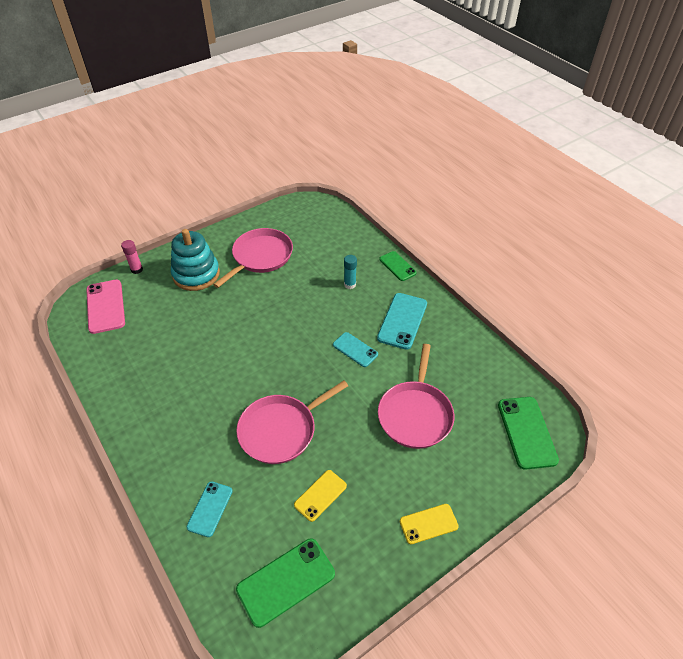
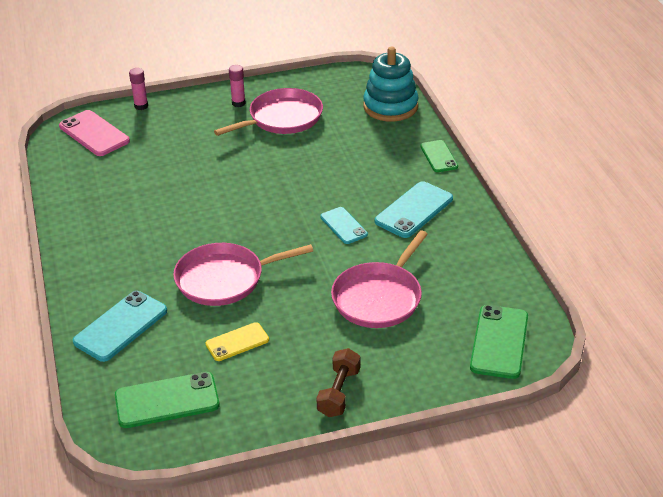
camera: 20 degrees right, 10 degrees down
(105, 306) = (94, 134): pink phone -> pink phone turned 45 degrees counterclockwise
(196, 274) = (202, 122): turquoise stacking toy -> turquoise stacking toy (390, 107)
(210, 509) = (121, 326): turquoise phone -> turquoise phone, size x1.60
(218, 250) = (238, 103): none -> pink glue stick
(350, 284) = (371, 164): turquoise glue stick -> none
(428, 524) = (339, 392): yellow phone -> brown dumbbell

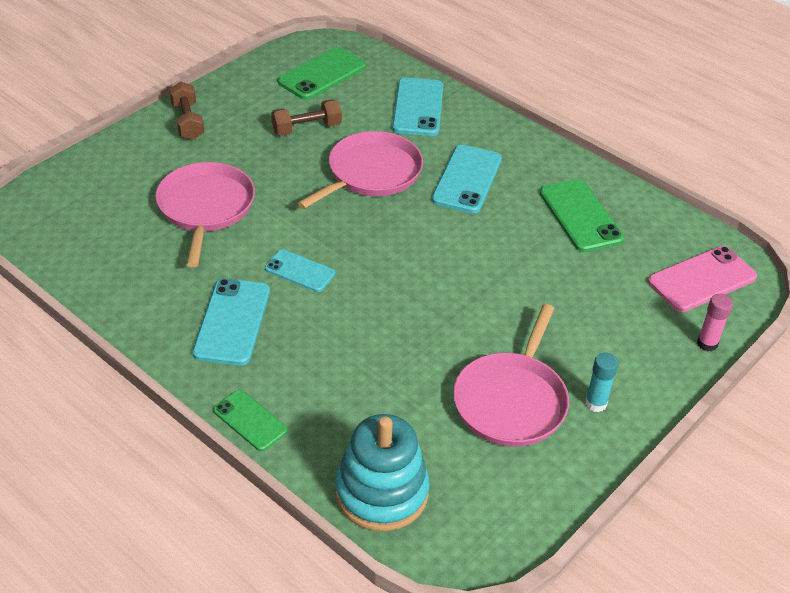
camera: 145 degrees right, 5 degrees up
(94, 134) = (702, 279): pink phone -> pink phone turned 45 degrees counterclockwise
(157, 247) = (467, 179): none -> turquoise phone
(237, 342) = (306, 128): yellow phone -> brown dumbbell
(238, 103) = (596, 403): pink glue stick -> turquoise glue stick
(499, 342) = (61, 207): green phone -> green phone (580, 216)

